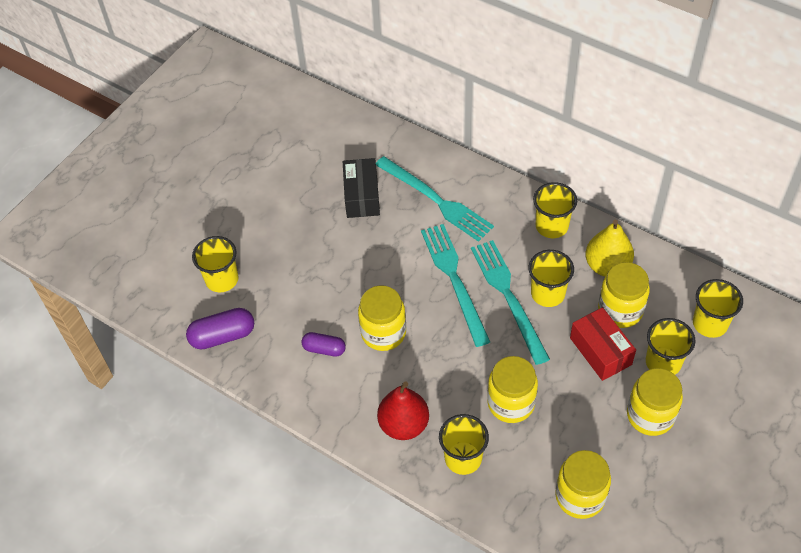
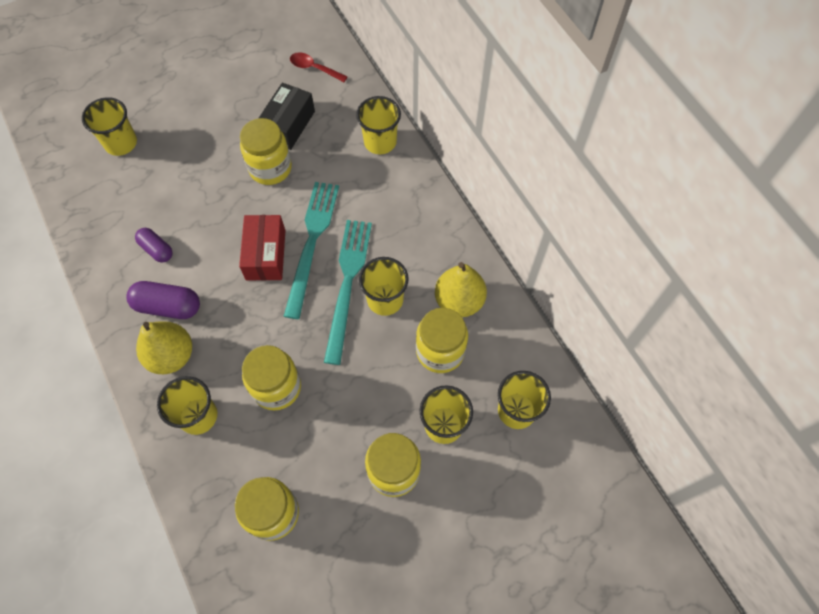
camera: 25 degrees right, 10 degrees up
(223, 336) = (85, 194): purple capsule -> purple capsule (168, 306)
(349, 140) = (314, 68): none -> red spoon
(383, 333) = (216, 261): yellow jar -> yellow jar (270, 168)
(404, 424) = (171, 356): red pear -> yellow pear
(436, 200) = (349, 160): turquoise fork -> none
(551, 226) = (435, 236): yellow cup -> yellow cup (380, 142)
(600, 351) = (393, 382): red box -> red box (265, 255)

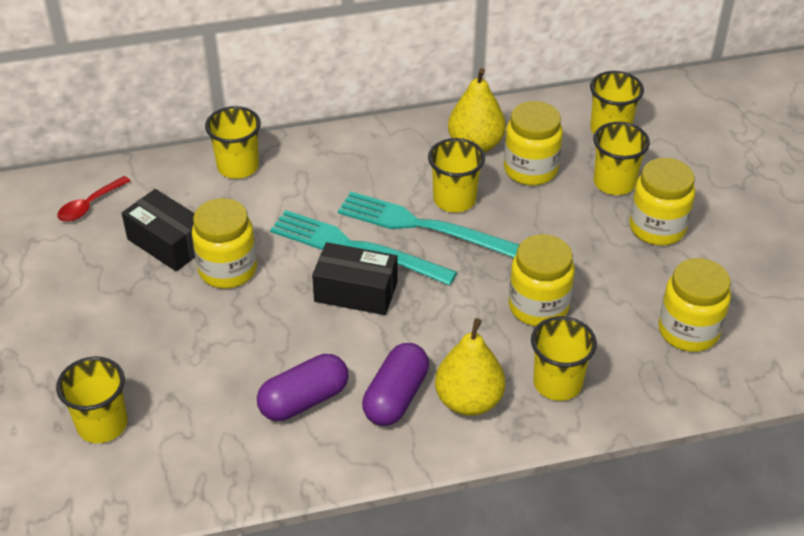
camera: 75 degrees left, 20 degrees down
(156, 249) = (304, 400): purple capsule -> purple capsule, size x1.55
(265, 255) = (356, 292): red box -> black box

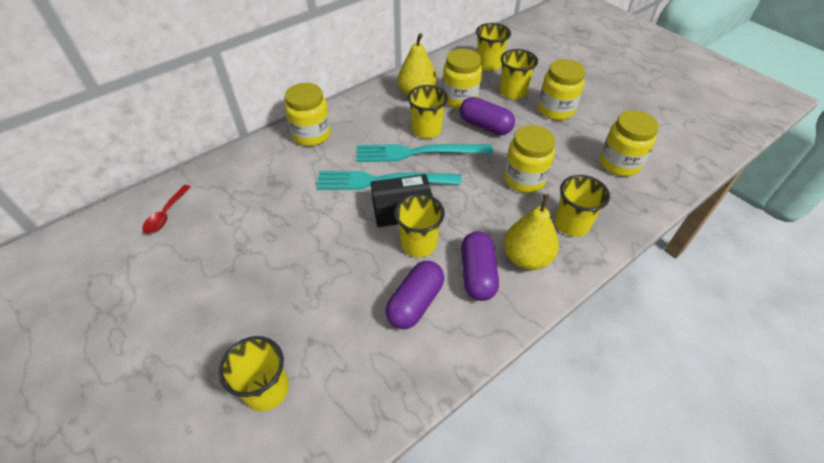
camera: 25 degrees left, 5 degrees up
(168, 243) = (244, 222): black box -> none
(228, 269) = (301, 226): yellow jar -> yellow jar (311, 134)
(238, 166) = (267, 153): yellow cup -> yellow cup (418, 244)
(538, 219) = (485, 126): none -> purple capsule

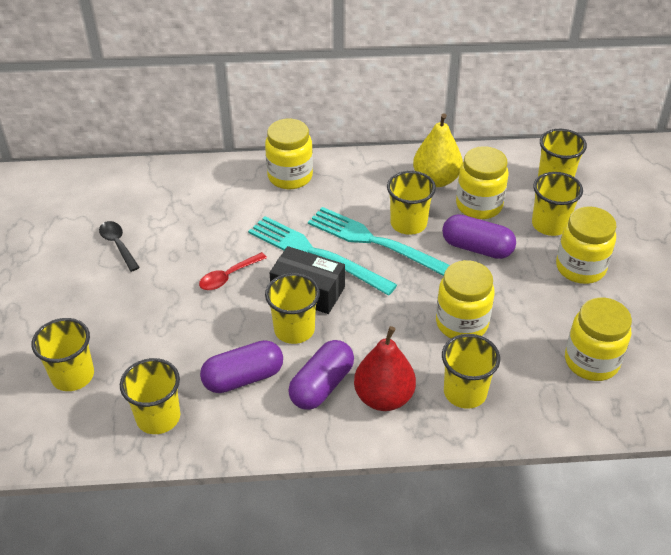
camera: 35 degrees right, 5 degrees down
(166, 214) = (109, 194): red spoon -> red spoon (228, 276)
(211, 252) = (118, 245): none -> black spoon
(377, 378) = (158, 417): none -> yellow cup
(485, 126) = (477, 248): purple capsule -> purple capsule turned 45 degrees counterclockwise
(526, 258) = (384, 397): yellow pear -> red pear

